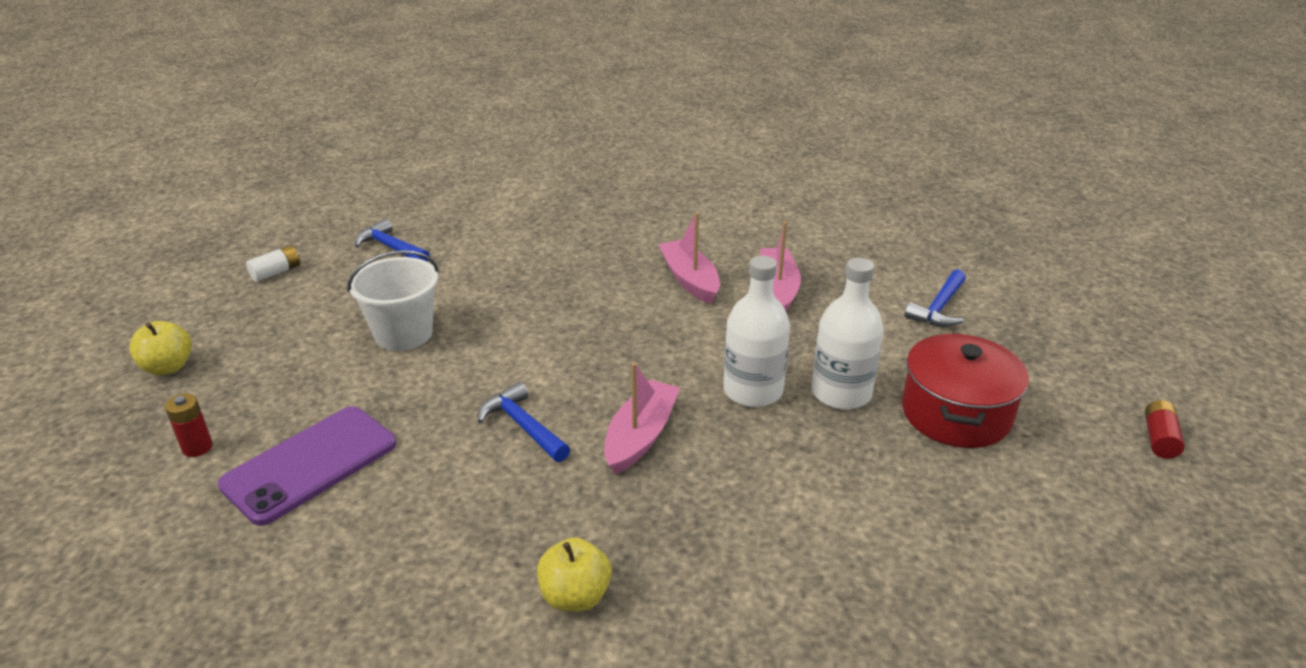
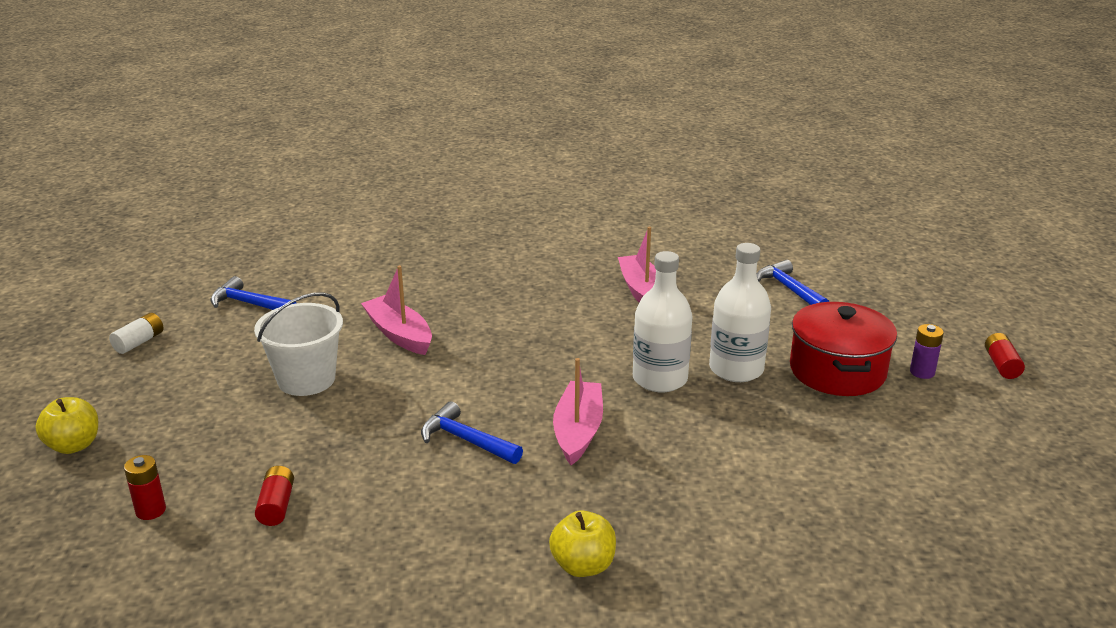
camera: 15 degrees left, 5 degrees down
(310, 464) = (276, 505): purple phone -> red battery
(690, 280) = (559, 294): pink boat -> pink boat (399, 334)
(939, 308) = (789, 289): blue hammer -> blue hammer turned 135 degrees clockwise
(1057, 432) = (922, 372): none -> purple battery

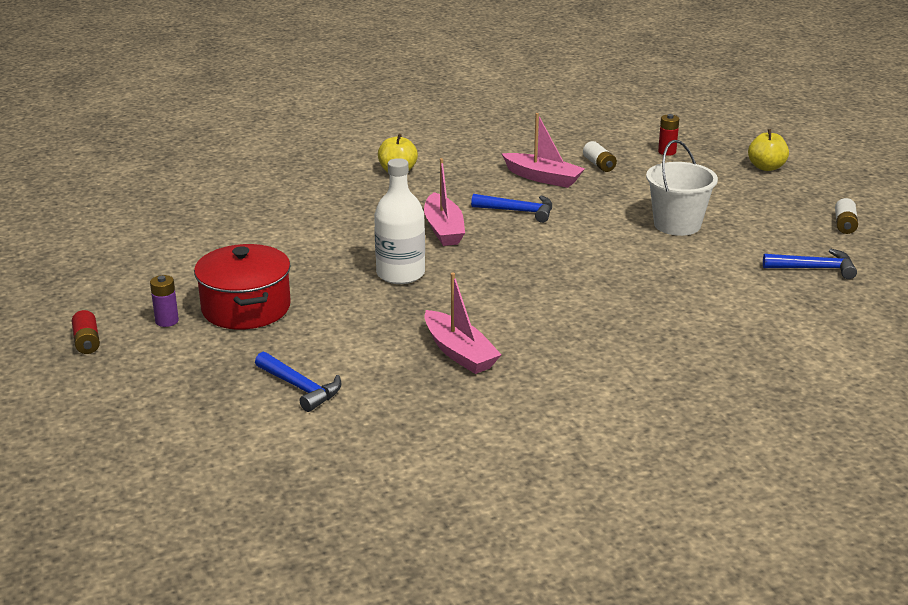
camera: 160 degrees right, 0 degrees up
(276, 505) = (599, 165): red battery -> white battery
(399, 334) = (650, 268): pink boat -> pink boat (543, 178)
(736, 369) = (337, 293): white bottle -> none

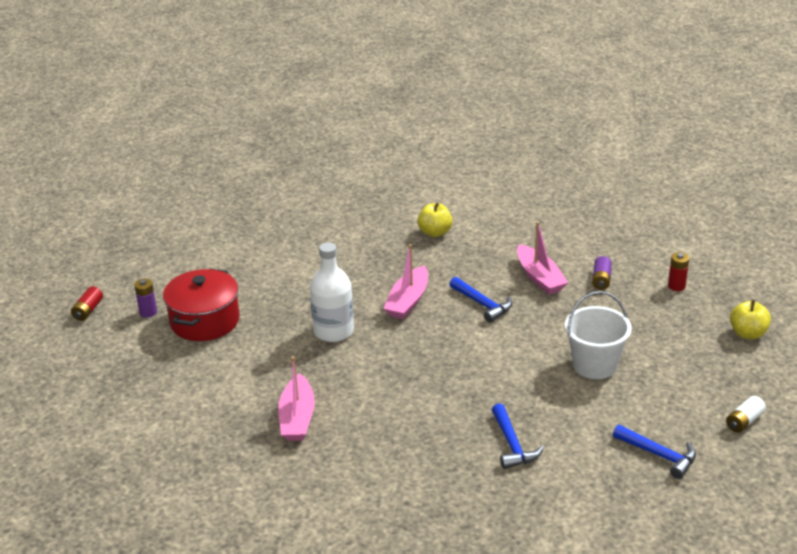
camera: 35 degrees right, 5 degrees up
(301, 388) = (169, 402): blue hammer -> blue hammer (512, 445)
(599, 165) = (601, 280): white battery -> purple battery

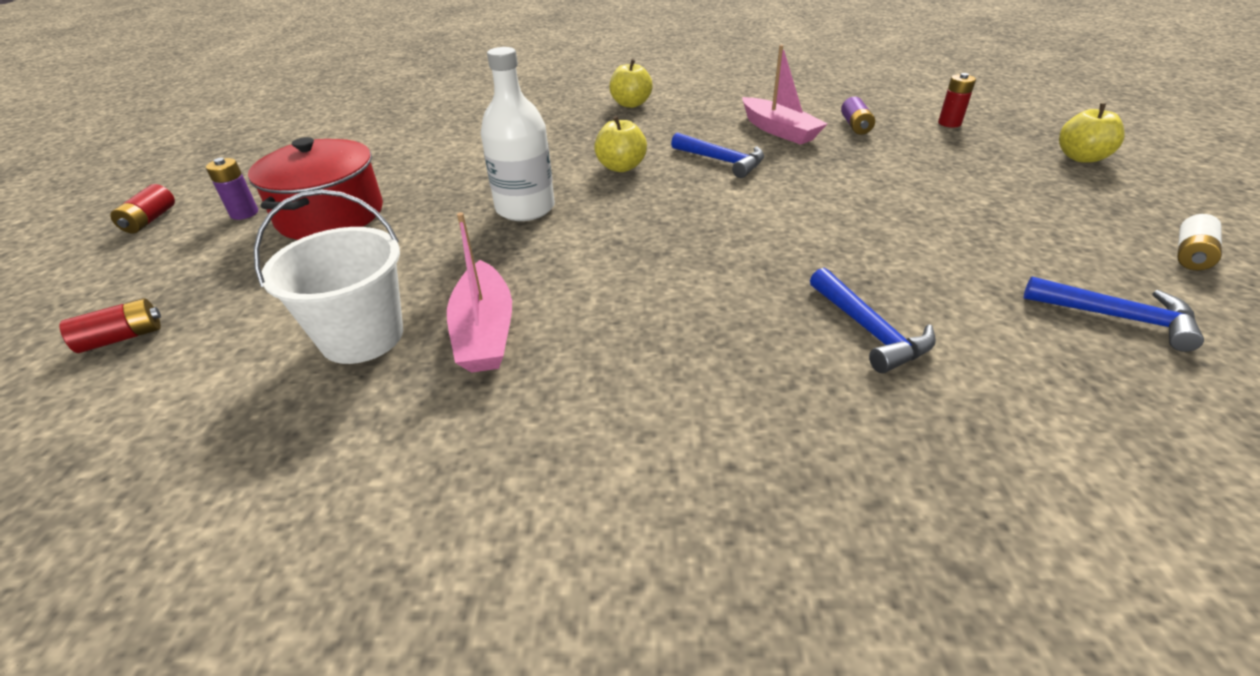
camera: 10 degrees left, 5 degrees up
(98, 396) = (122, 338): none -> red battery
(408, 301) = (621, 167): pink boat -> yellow apple
(594, 365) = (916, 209): white bucket -> white bucket (362, 337)

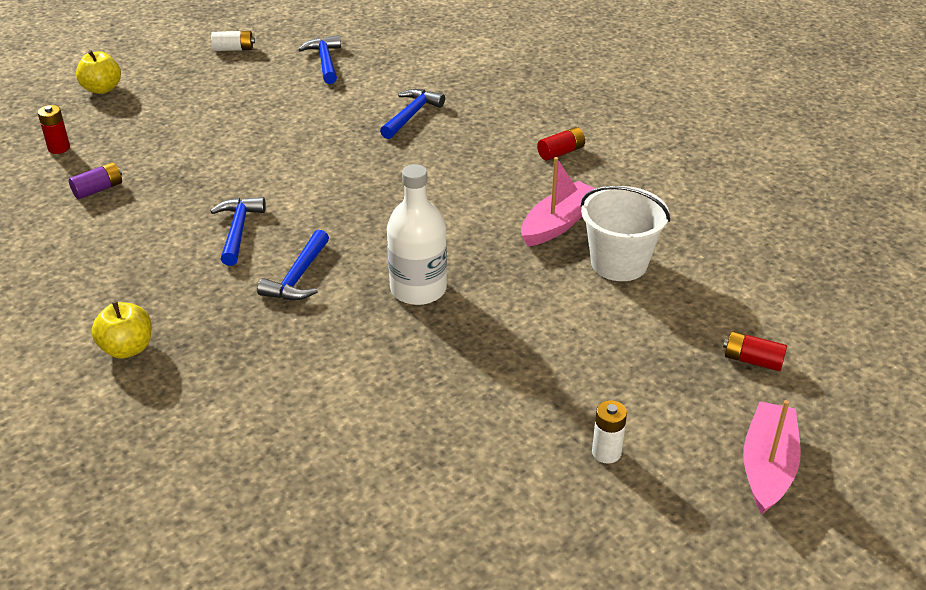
camera: 130 degrees left, 0 degrees up
(150, 220) = (689, 512): red battery -> red battery (561, 152)
(244, 213) = (606, 452): purple battery -> white battery
(330, 215) = (545, 391): red pot -> none
(621, 167) = (298, 277): yellow apple -> blue hammer
(779, 130) = (140, 225): pink boat -> pink boat (767, 466)

